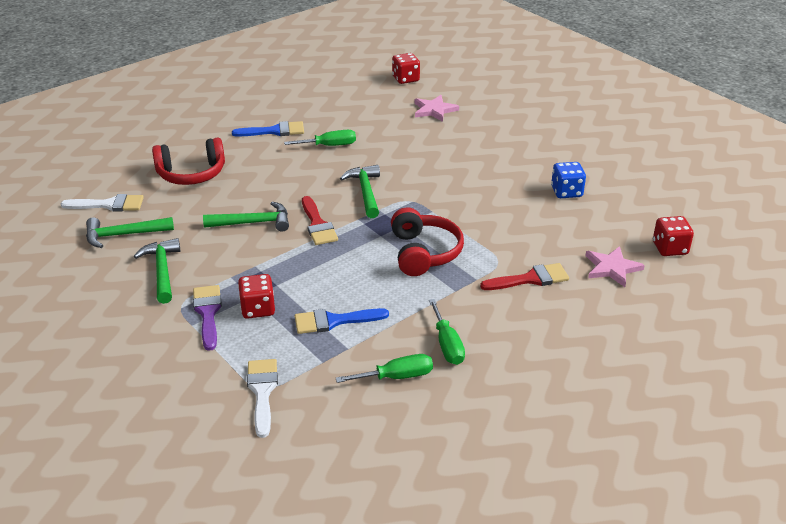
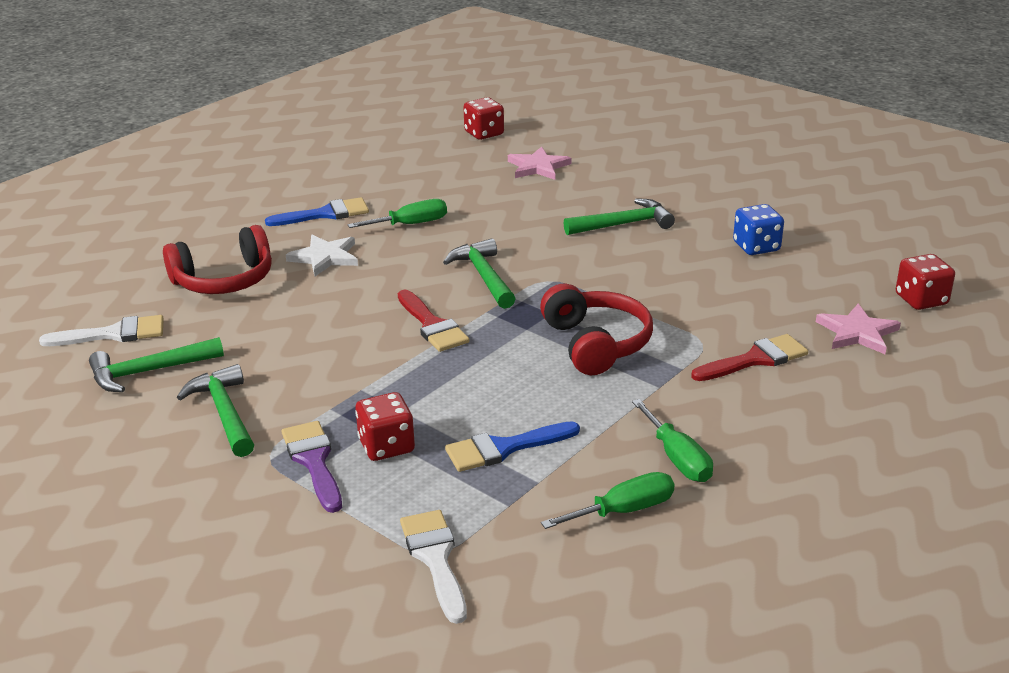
camera: 10 degrees left, 5 degrees down
(253, 223) = (338, 333): green hammer -> green hammer (624, 224)
(263, 164) = (325, 257): none -> white star

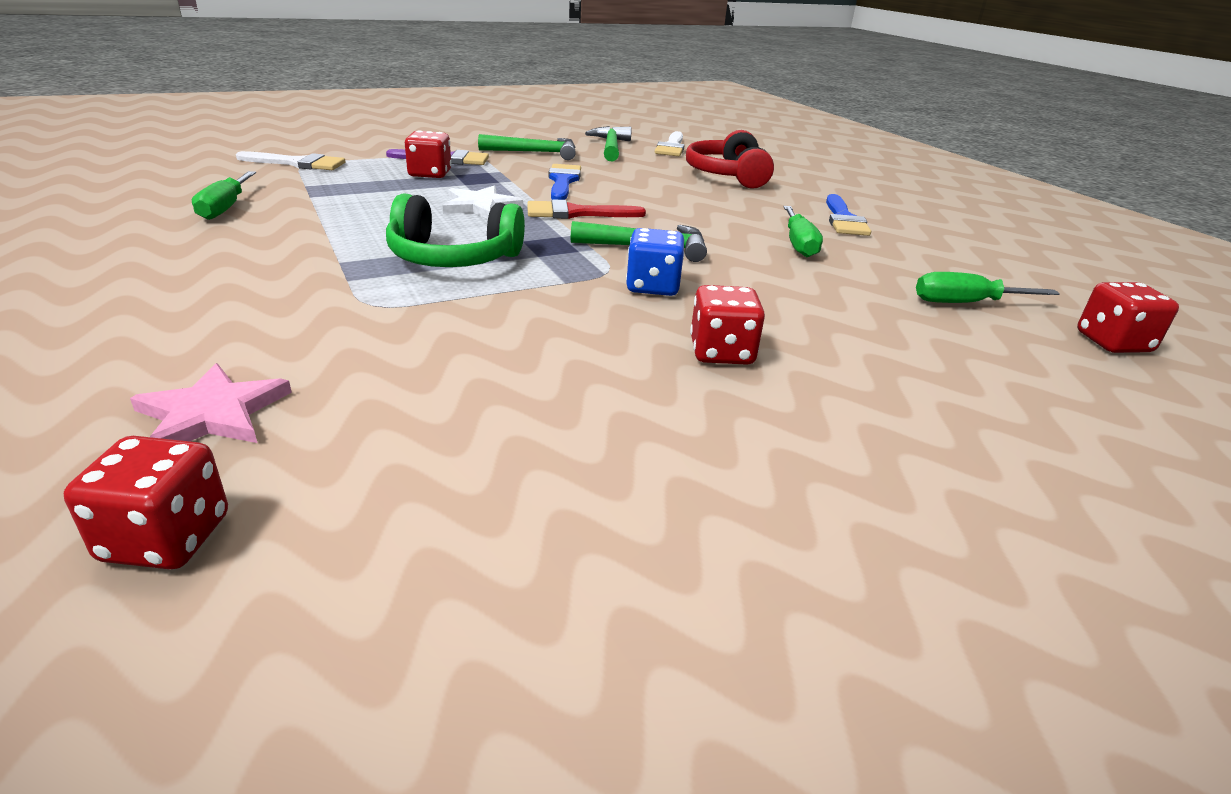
camera: 110 degrees right, 0 degrees up
(325, 257) = (745, 205): white star -> white star (480, 206)
(504, 448) = (366, 197): blue brush -> blue brush (563, 181)
(538, 167) = (964, 348): pink star -> none
(596, 344) = (453, 258): red headphones -> green headphones
(624, 224) = (721, 352): green hammer -> red dice
(677, 458) = (235, 238): green screwdriver -> green screwdriver (965, 303)
(755, 359) = (292, 320): red brush -> none
(756, 247) = (553, 436): blue dice -> blue dice (652, 286)

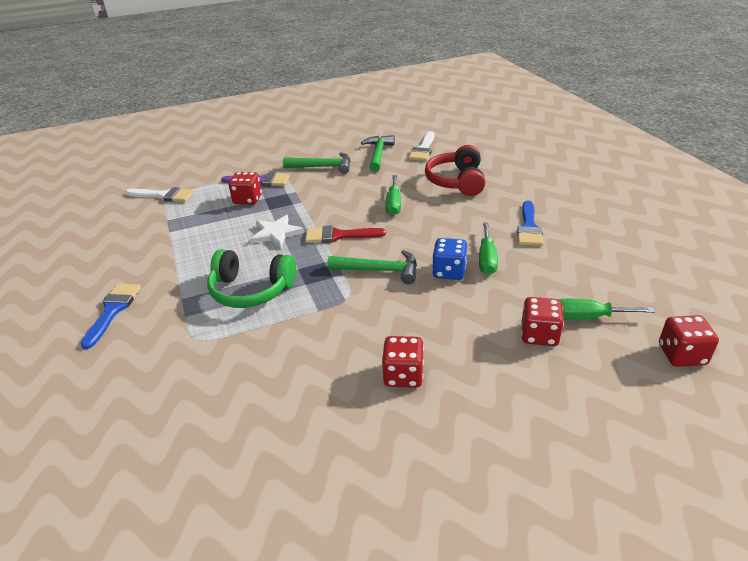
camera: 10 degrees right, 5 degrees up
(166, 538) = (80, 529): red dice -> red dice (539, 335)
(212, 414) = (104, 437): pink star -> none
(225, 208) = (117, 248): green screwdriver -> green screwdriver (393, 204)
(563, 181) = (336, 199): blue brush -> blue brush (113, 310)
(652, 286) = (374, 312): blue dice -> blue dice (449, 272)

